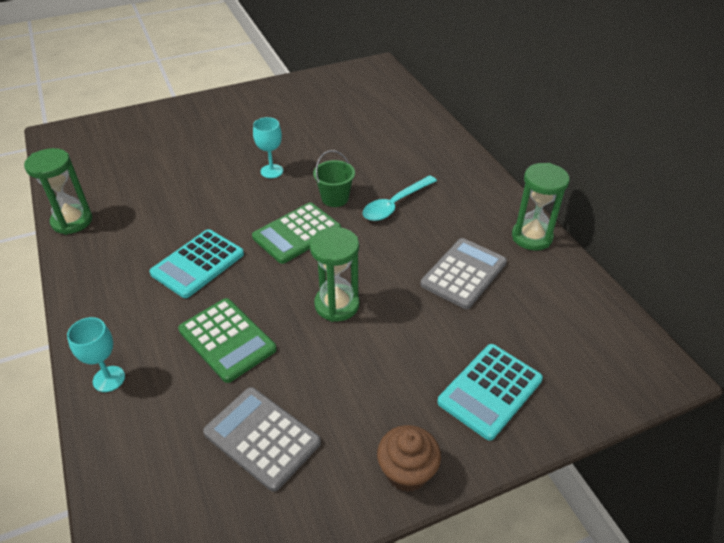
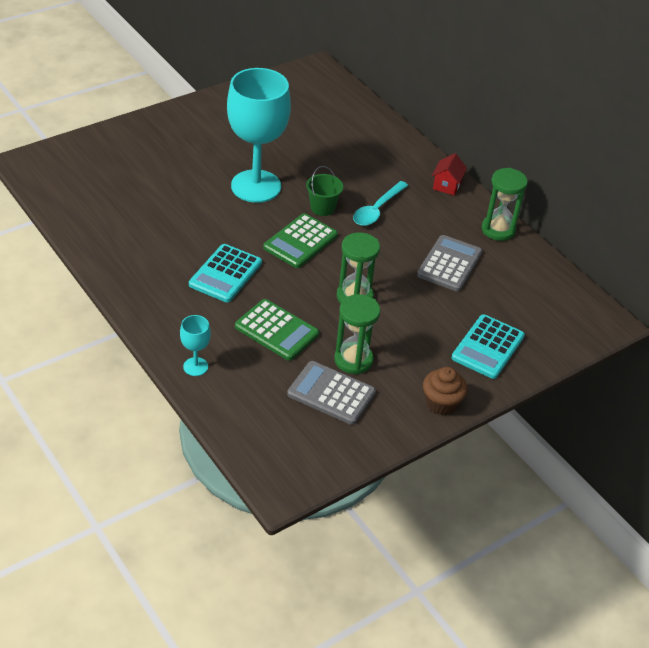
camera: 15 degrees left, 0 degrees up
(72, 221) = (93, 246): green hourglass -> green hourglass (353, 360)
(272, 171) = (256, 186): turquoise goblet -> turquoise goblet, size x2.37
(481, 183) = (447, 185): none -> red house

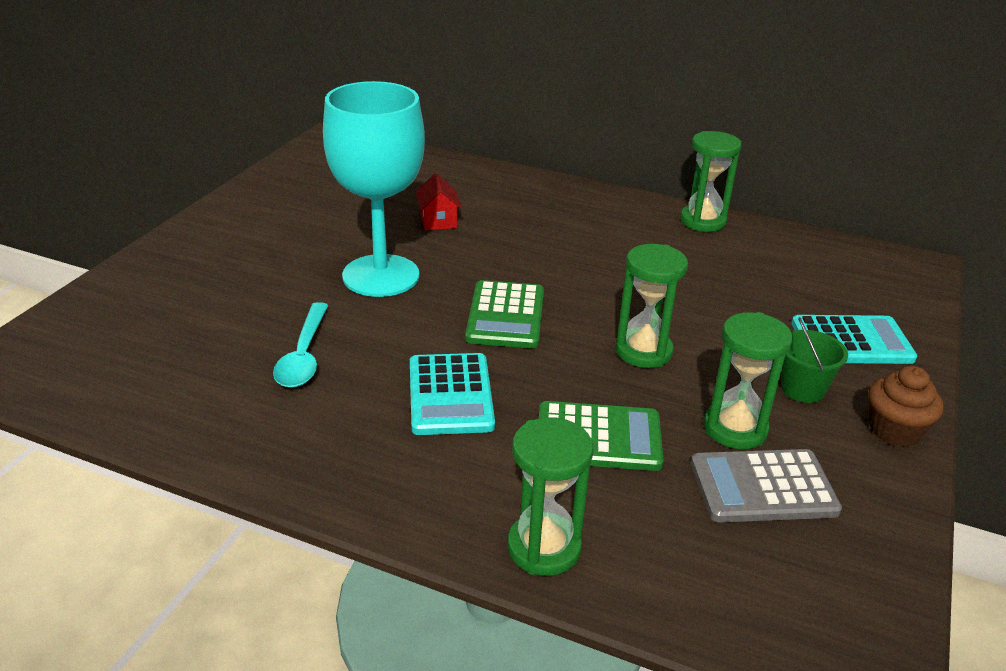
camera: 30 degrees left, 10 degrees down
(195, 366) = (544, 547): turquoise goblet -> green hourglass
(322, 208) = (490, 269): green bucket -> green bucket (802, 389)
(377, 209) = (555, 248): turquoise spoon -> turquoise spoon (303, 355)
(447, 185) = (599, 199): red house -> red house (438, 221)
(449, 264) = (699, 272): grey calculator -> none
(488, 347) = (851, 341): turquoise calculator -> turquoise calculator turned 90 degrees counterclockwise

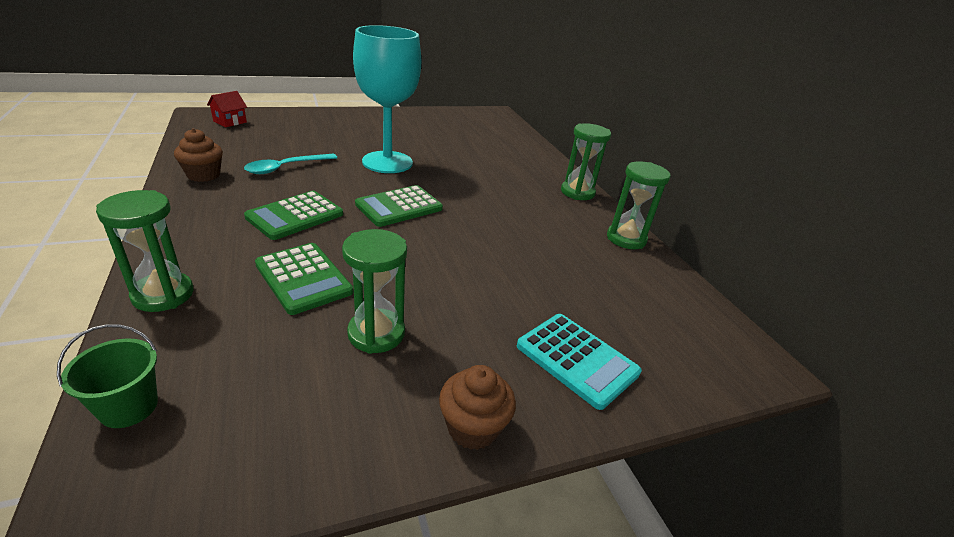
camera: 45 degrees right, 0 degrees up
(243, 431) = (203, 175): none -> brown cupcake
(438, 221) = (466, 159): red house -> red house (230, 122)
(450, 395) = (295, 216): turquoise calculator -> green calculator
(643, 351) = (425, 265): green hourglass -> green hourglass (577, 192)
(763, 487) = (312, 371): grey calculator -> none
(802, 389) = (470, 352): green bucket -> green bucket (129, 407)

